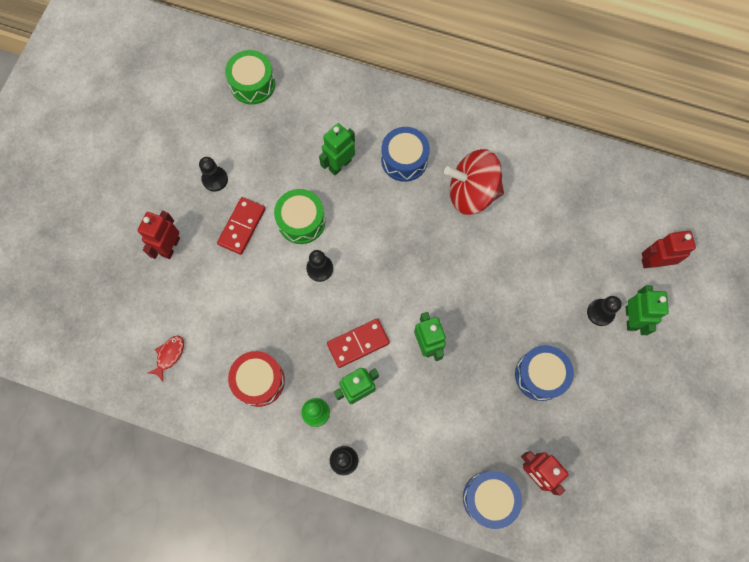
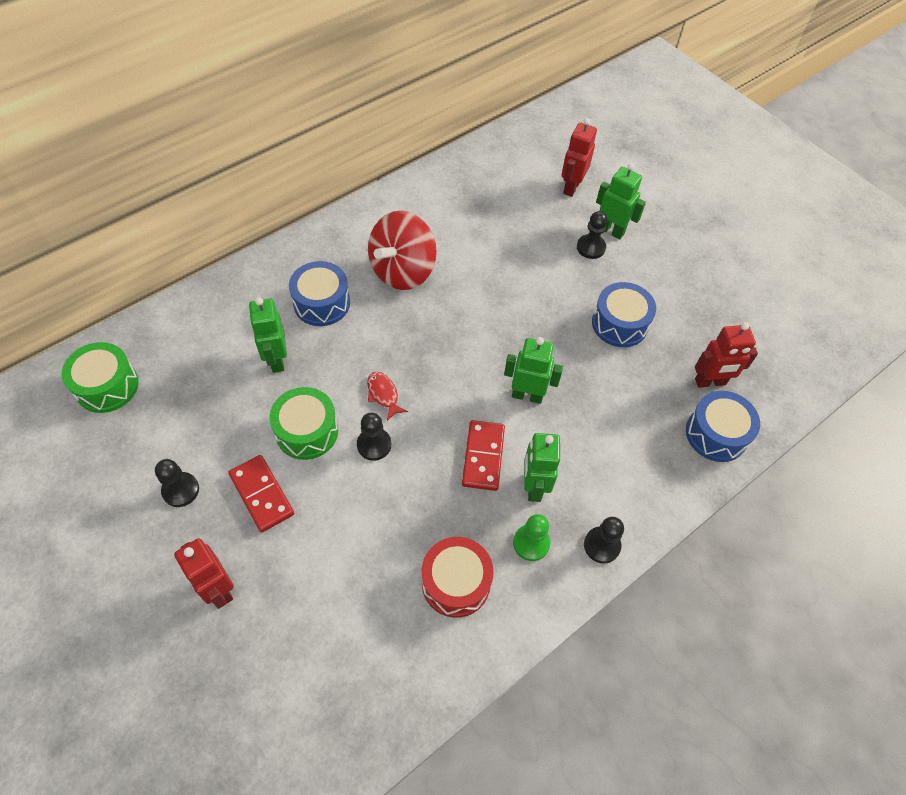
camera: 60 degrees left, 15 degrees down
(169, 355) = (353, 671): red fish -> red fish (383, 394)

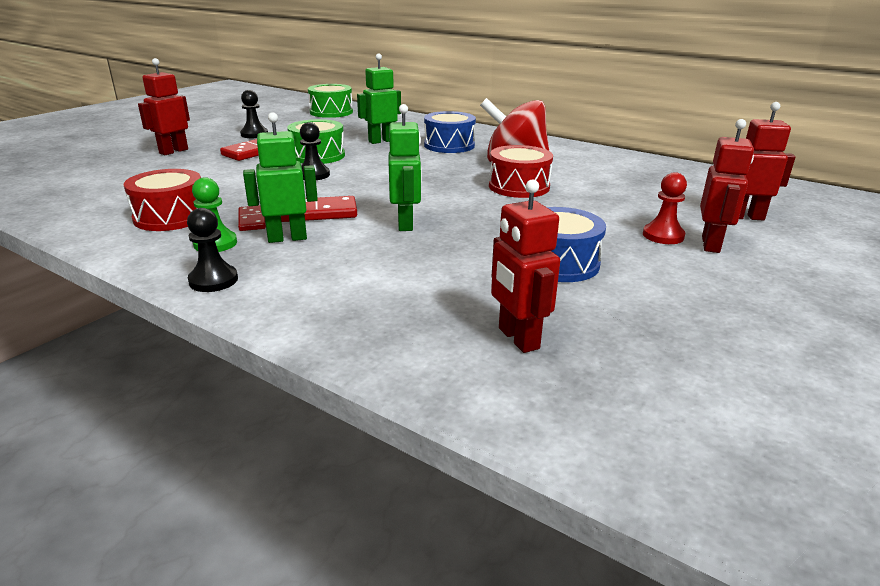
camera: 75 degrees right, 30 degrees down
(383, 394) = (368, 172): red fish -> none
(466, 291) = (519, 187): none -> red drum
(486, 511) = (252, 220): none -> red domino
(591, 247) = (663, 236): black pawn -> red pawn
(611, 230) = (711, 244): green robot -> red robot
(716, 434) = (420, 350): blue drum -> none

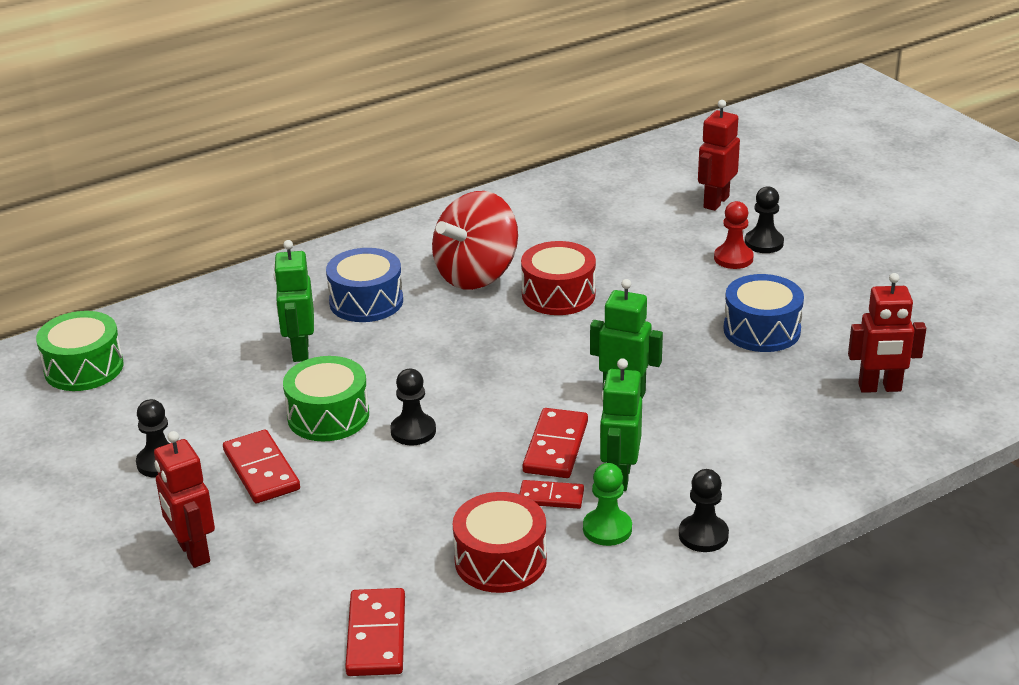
camera: 65 degrees left, 5 degrees up
(88, 198) = (376, 636): none -> red domino
(711, 244) = (764, 243): red robot -> black pawn

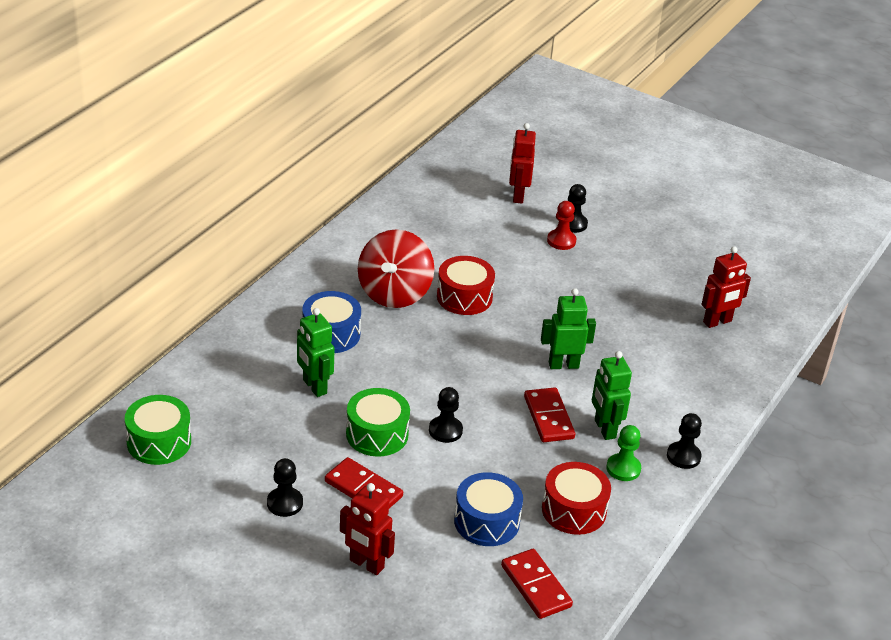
camera: 30 degrees left, 5 degrees up
(551, 497) = (572, 455): red domino -> none
(761, 330) = (617, 295): blue drum -> blue drum (486, 521)

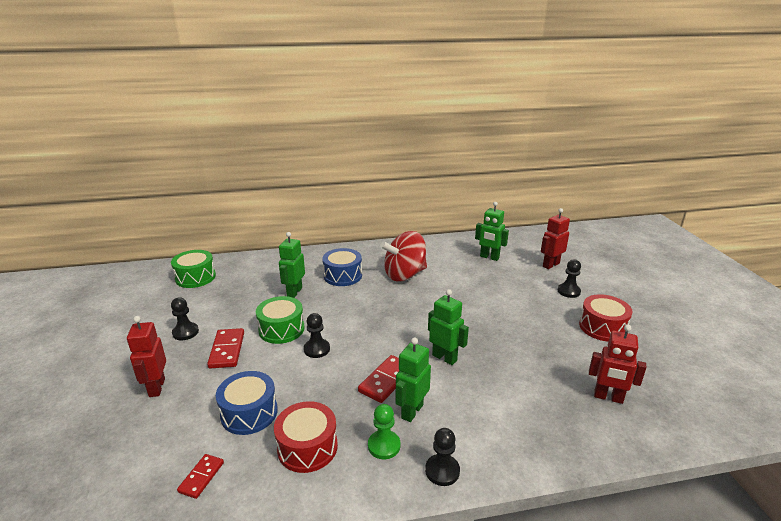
camera: 50 degrees right, 10 degrees down
(447, 218) = (489, 257): none -> green robot
(464, 297) = (440, 294): red drum -> red drum (602, 327)
(535, 586) = (201, 477): red domino -> red domino, size x0.63
(561, 241) = (547, 296): red pawn -> none

